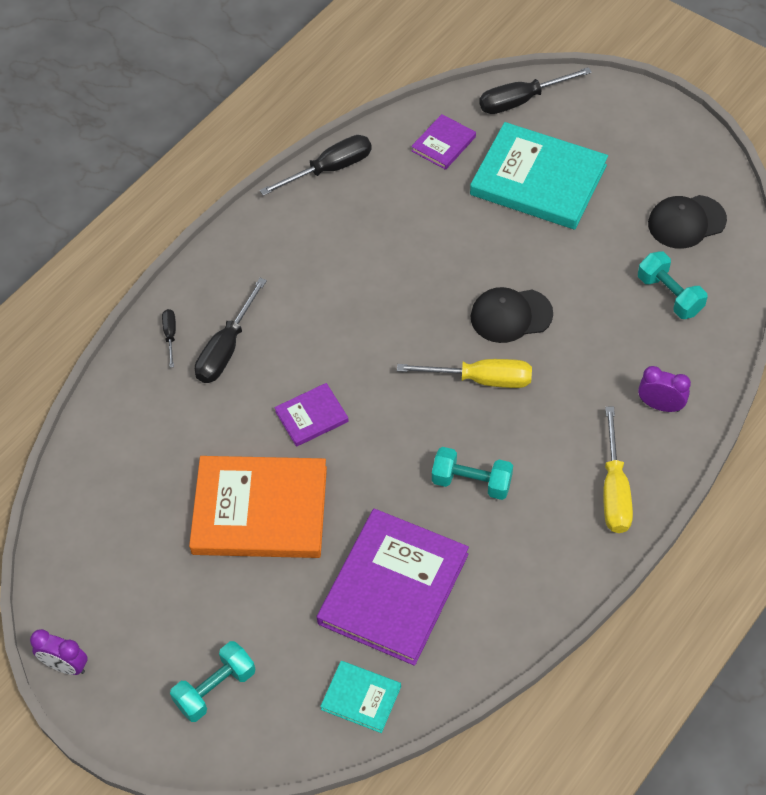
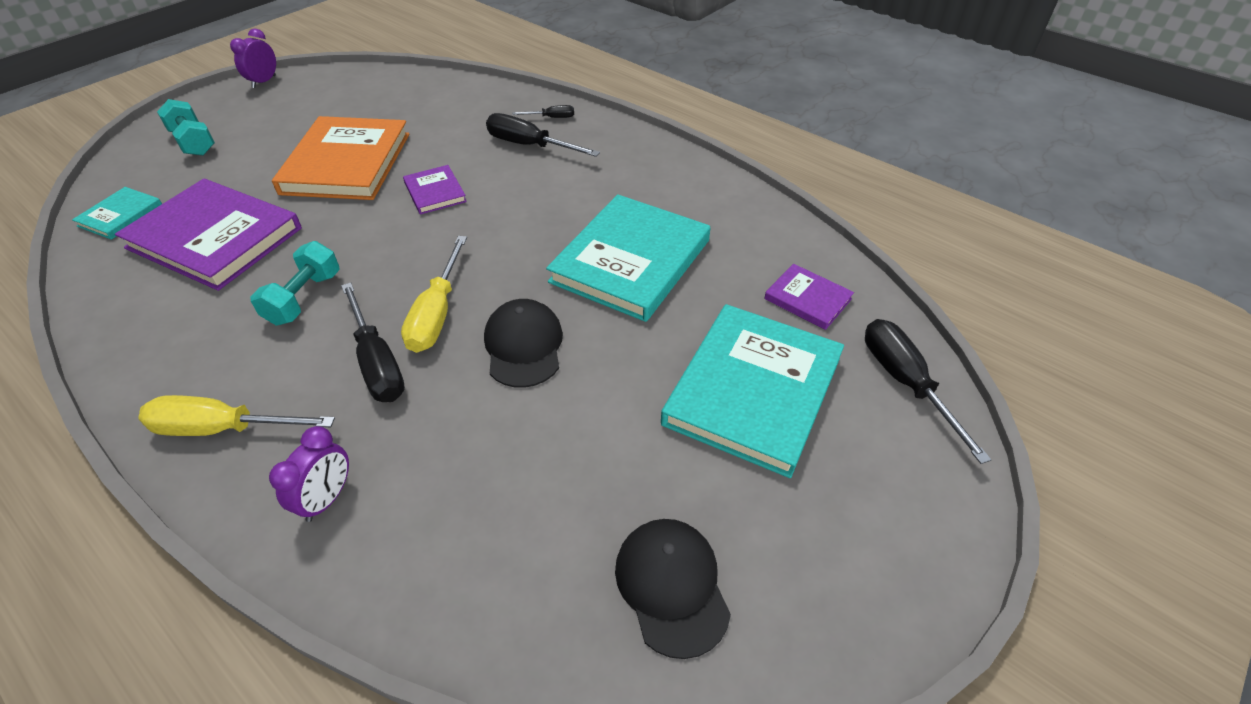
camera: 90 degrees right, 10 degrees down
(329, 169) = (756, 208): black screwdriver -> black screwdriver (377, 362)
(406, 254) = (630, 261): none -> turquoise book
(669, 295) = (522, 538): turquoise dumbbell -> none

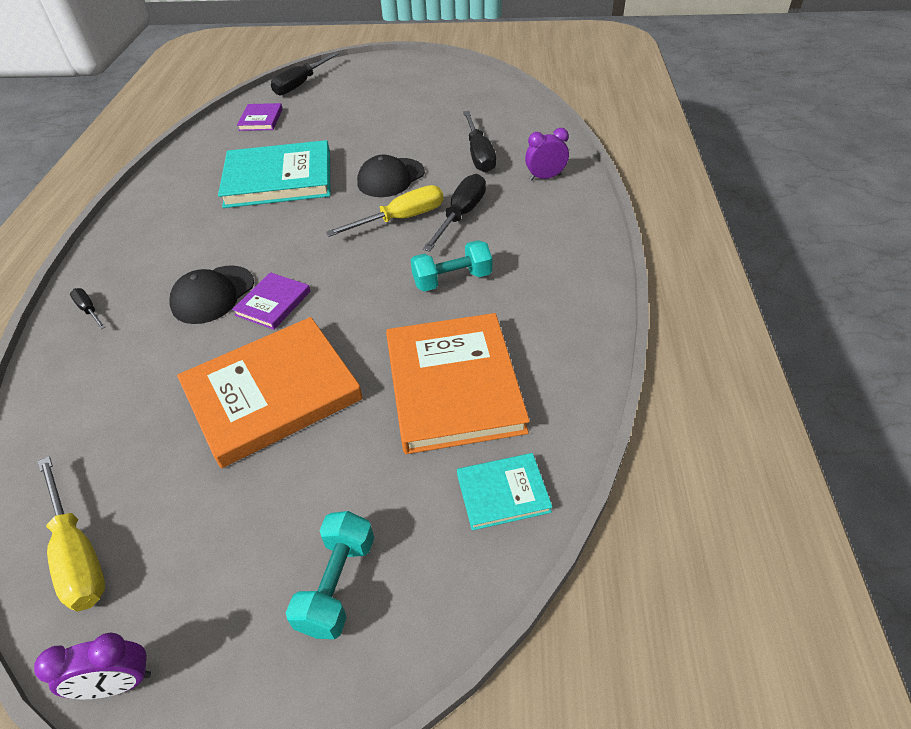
camera: 125 degrees left, 0 degrees up
(215, 238) = (453, 385): purple book -> orange book
(223, 429) = (564, 233): yellow screwdriver -> yellow screwdriver (78, 553)
(530, 145) = (155, 294): black screwdriver -> black screwdriver (479, 155)
(671, 586) = (465, 94): black cap -> black cap (213, 295)
(753, 391) = (347, 111): turquoise book -> none

